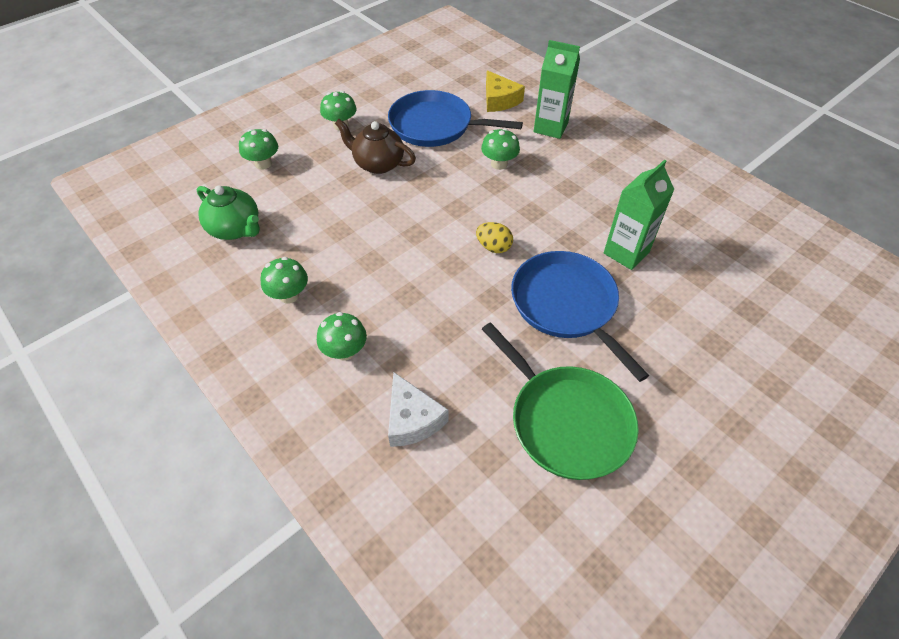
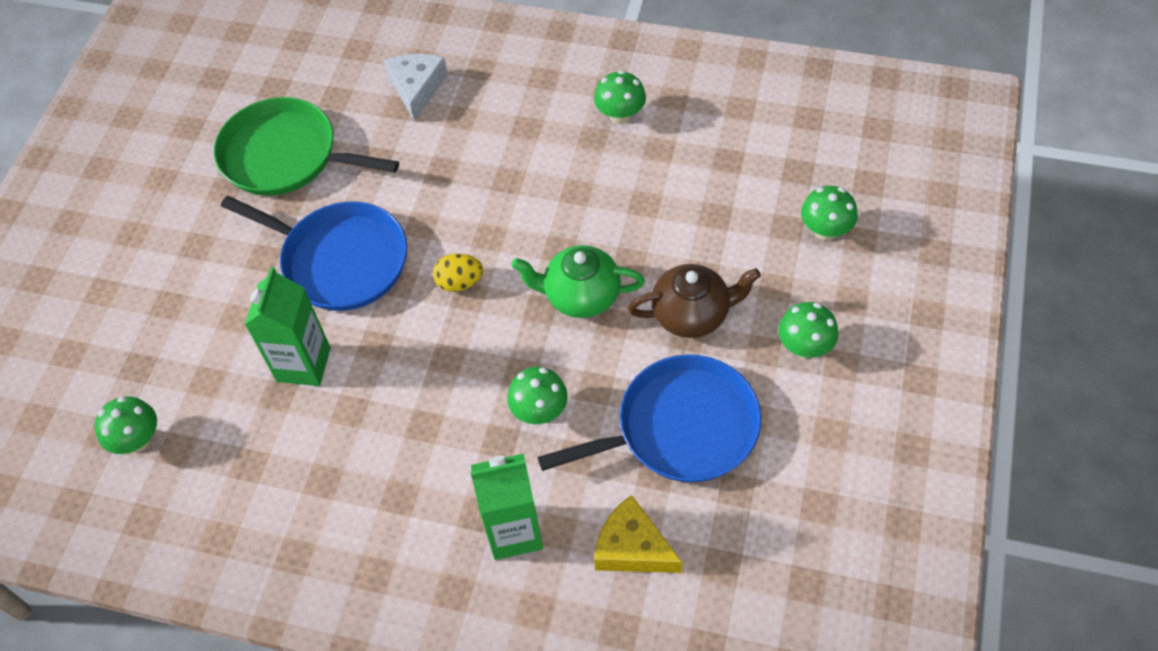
camera: 150 degrees right, 5 degrees up
(235, 229) = (751, 141): green teapot -> green teapot (580, 296)
(345, 351) = (519, 102): green mushroom -> green mushroom (138, 440)
(412, 419) = (417, 88): white cheese -> white cheese turned 60 degrees clockwise

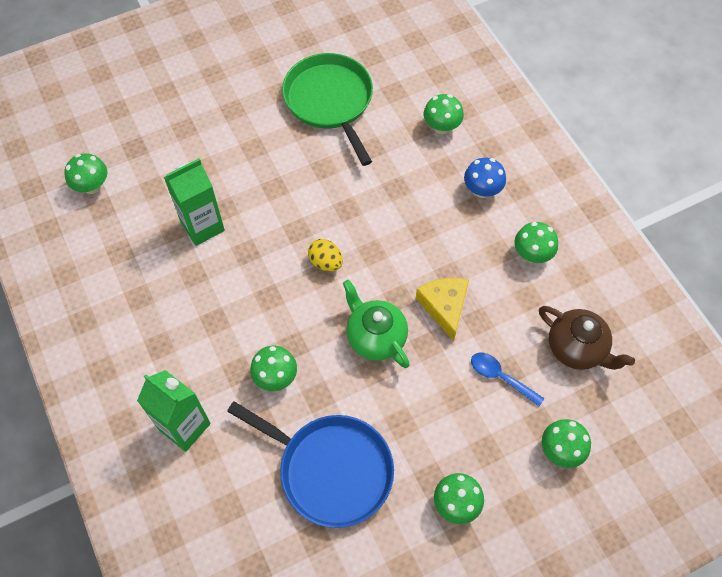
camera: 45 degrees right, 5 degrees up
(339, 260) = (285, 187): blue pan -> none
(417, 88) = (441, 127): white cheese -> green mushroom
(517, 105) = (482, 190): none -> blue mushroom
(632, 548) = (226, 504): yellow cheese -> yellow cheese (444, 307)
(692, 314) = (419, 414): brown teapot -> brown teapot (576, 348)
(716, 225) = (500, 377): none -> blue spoon

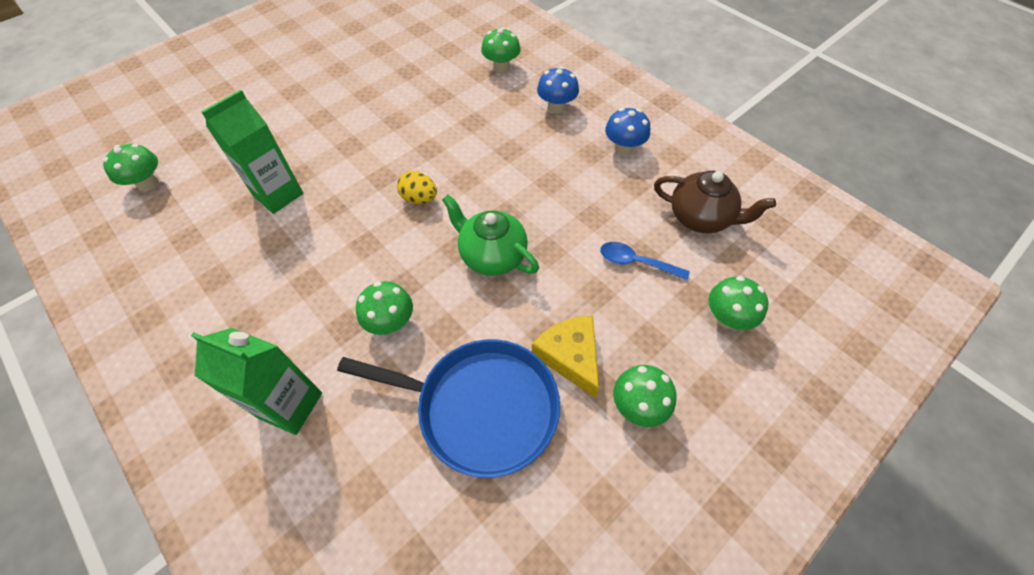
camera: 15 degrees left, 5 degrees down
(330, 101) = (389, 67): green pan -> none
(444, 307) = (555, 211): yellow cheese -> yellow cheese (570, 356)
(532, 254) = (623, 148): green mushroom -> blue mushroom

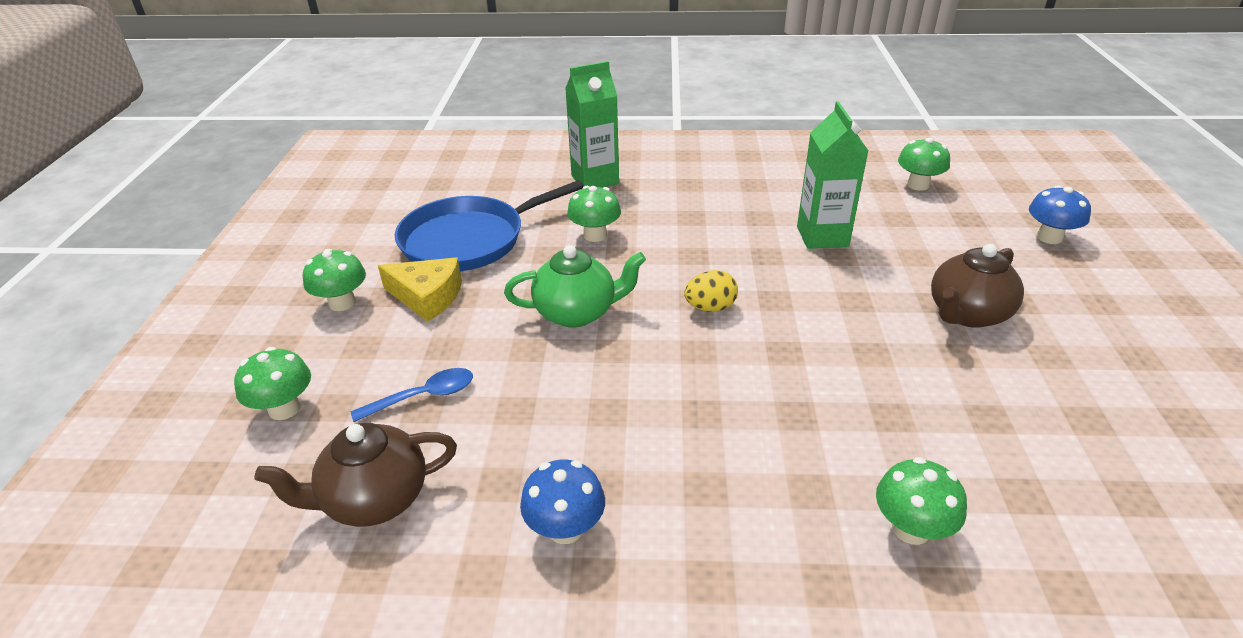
camera: 135 degrees right, 20 degrees down
(323, 103) = (967, 314): none -> brown teapot
(556, 107) = (735, 522): blue mushroom -> blue mushroom (1049, 237)

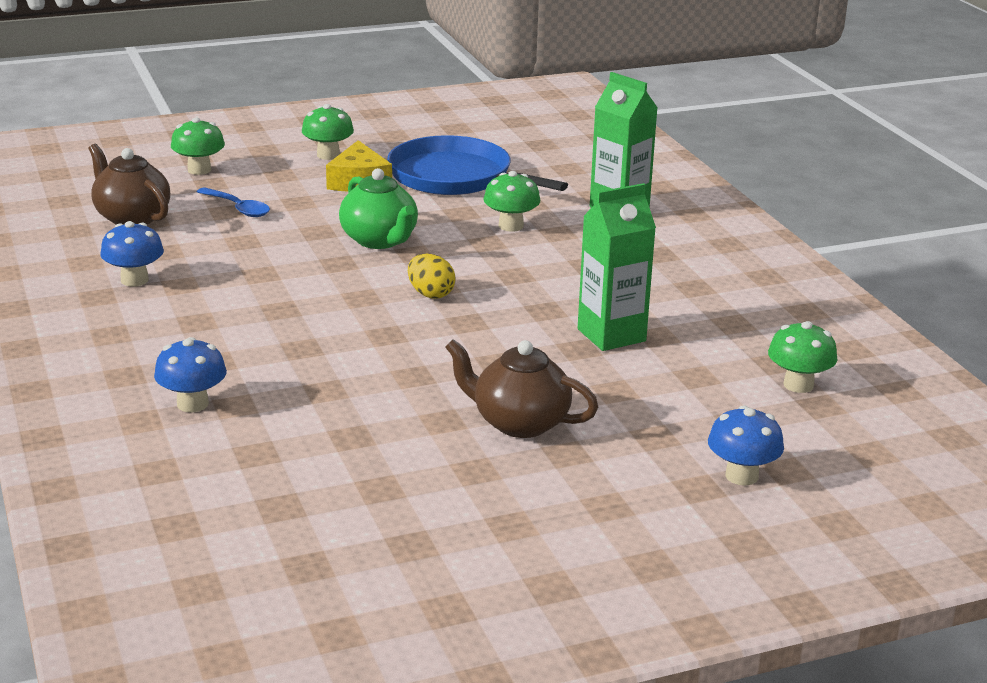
camera: 65 degrees right, 10 degrees down
(911, 529) = (192, 404): green mushroom -> blue mushroom

